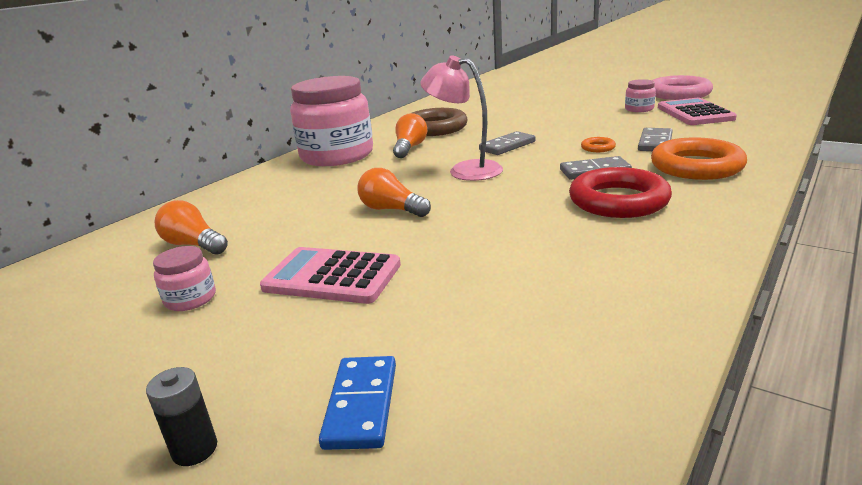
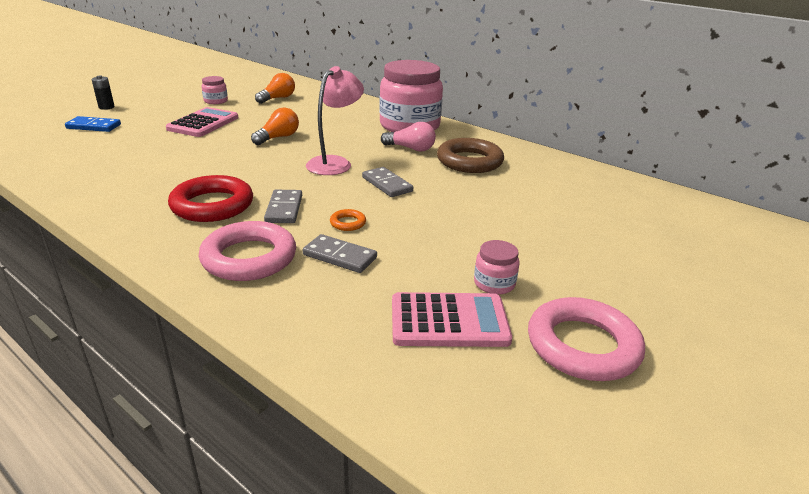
camera: 90 degrees right, 5 degrees up
(410, 148) = (410, 148): orange light bulb -> pink light bulb
(696, 166) = (249, 258): orange ring -> pink ring

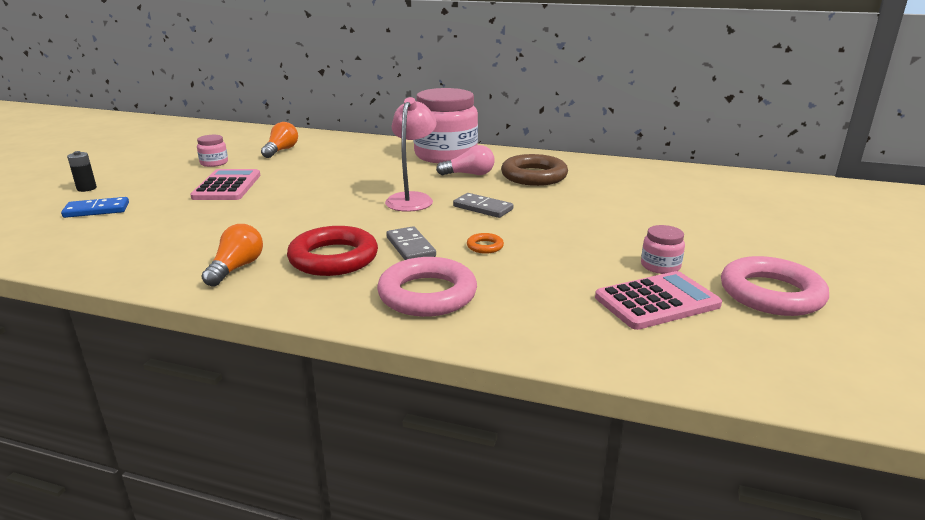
camera: 20 degrees left, 5 degrees down
(278, 138) = (327, 186): orange light bulb -> orange light bulb (236, 268)
(339, 256) = (510, 274): grey domino -> none

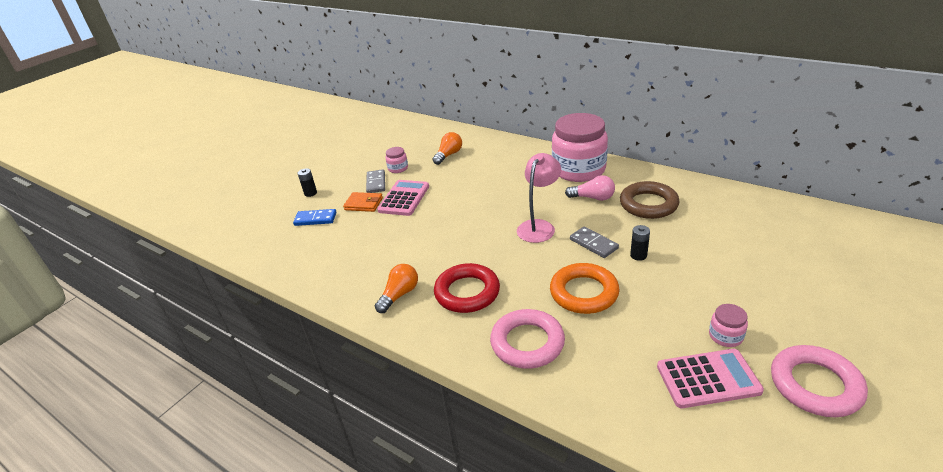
camera: 20 degrees right, 10 degrees up
(169, 193) = (363, 204): none -> orange wallet
(410, 247) = (525, 286): grey domino -> grey domino (376, 183)
(485, 246) = (584, 293): orange ring -> orange ring, size x2.31
(538, 213) = (638, 255): none -> black battery

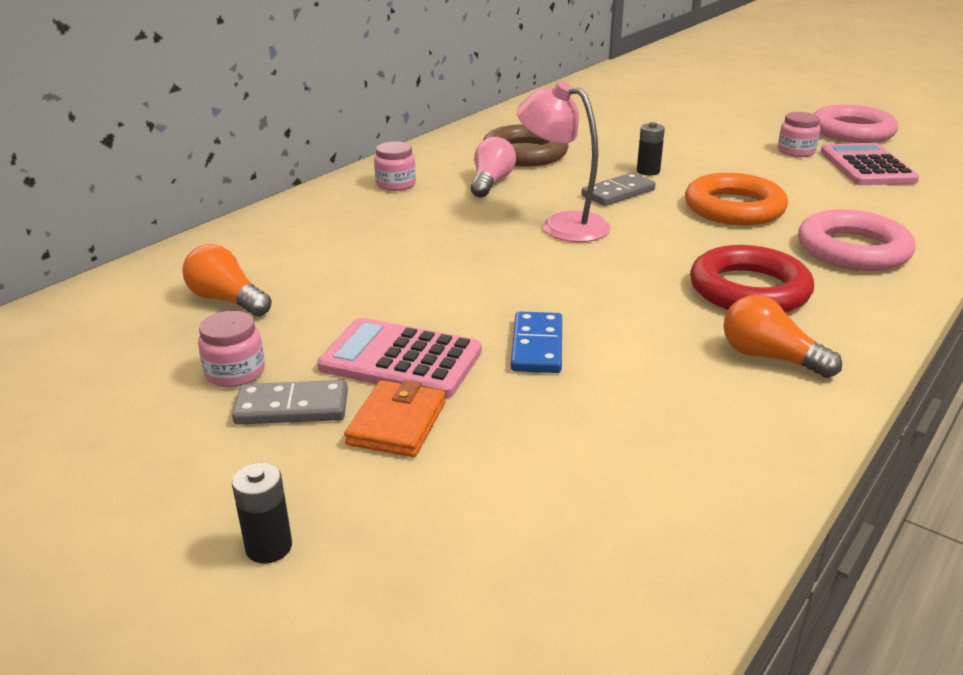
camera: 90 degrees left, 5 degrees down
(315, 219) = (442, 515): blue domino -> blue domino (537, 346)
(578, 170) = (396, 184): pink jar -> pink jar, size x0.41

